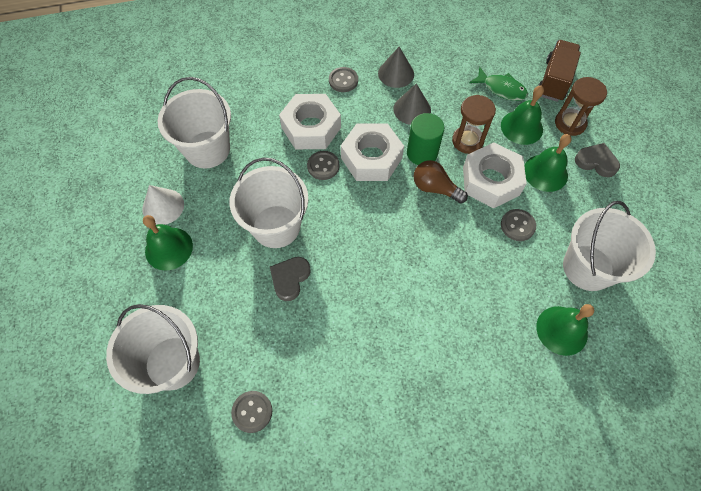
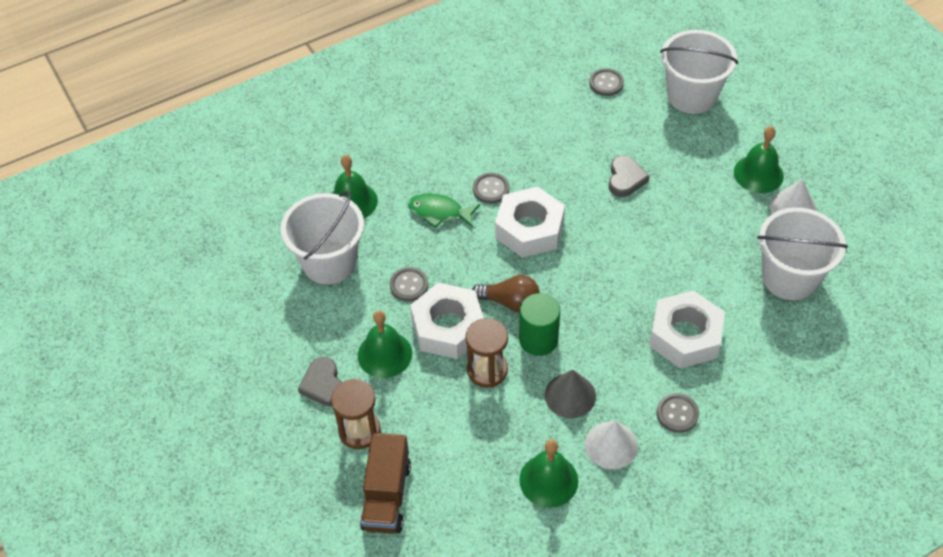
camera: 165 degrees right, 10 degrees down
(276, 226) = (664, 219): white bucket -> none
(323, 166) = (647, 294): grey button -> grey button (491, 189)
(371, 158) = (596, 318): white nut -> white nut (529, 229)
(396, 73) = (611, 445): grey cone -> white cone
(501, 89) = (459, 460): green fish -> green fish (439, 212)
(521, 127) = (422, 408): green bell -> green bell (548, 480)
(596, 162) = (323, 385): grey heart -> grey heart turned 60 degrees clockwise

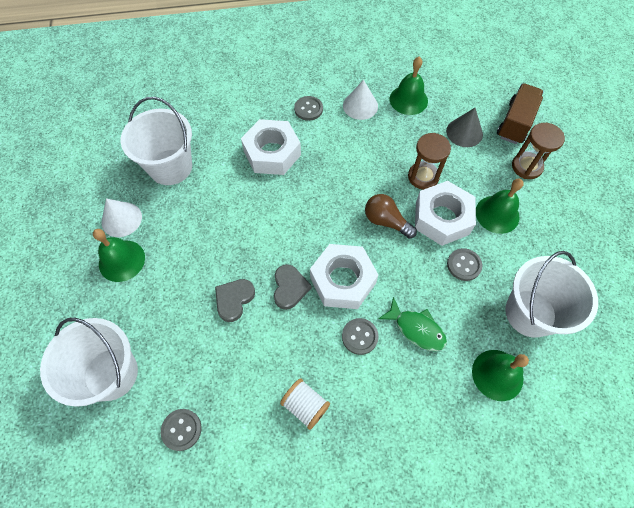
camera: 160 degrees left, 10 degrees up
(323, 385) = (549, 207): grey heart -> grey heart (290, 288)
(515, 128) = (305, 406): none -> white spool
(538, 339) = (377, 186): green cylinder -> none
(570, 395) = (372, 142): grey cone -> grey cone (464, 132)

